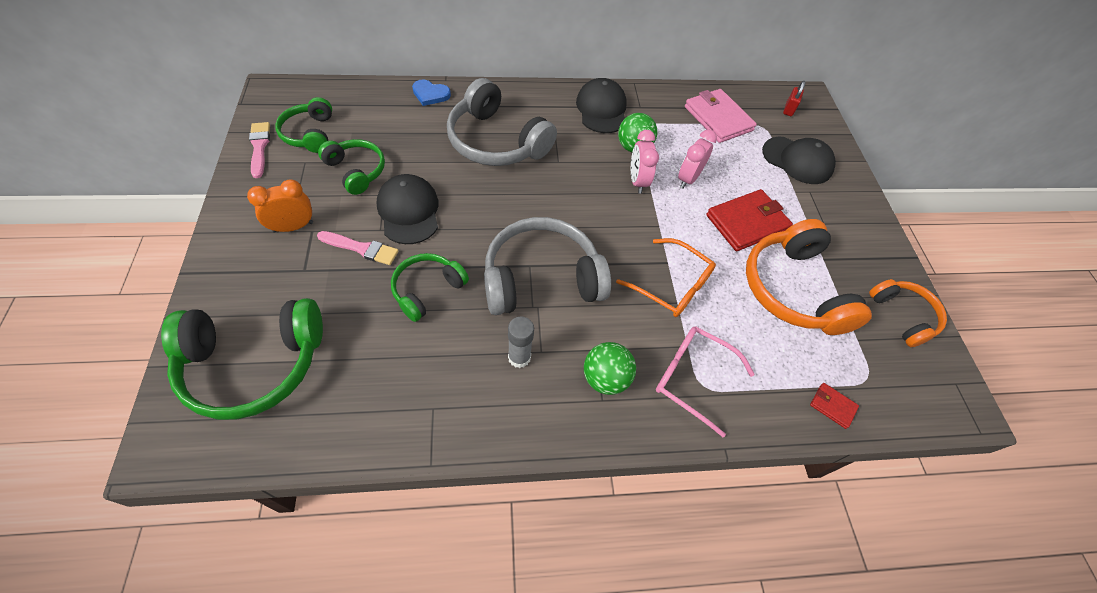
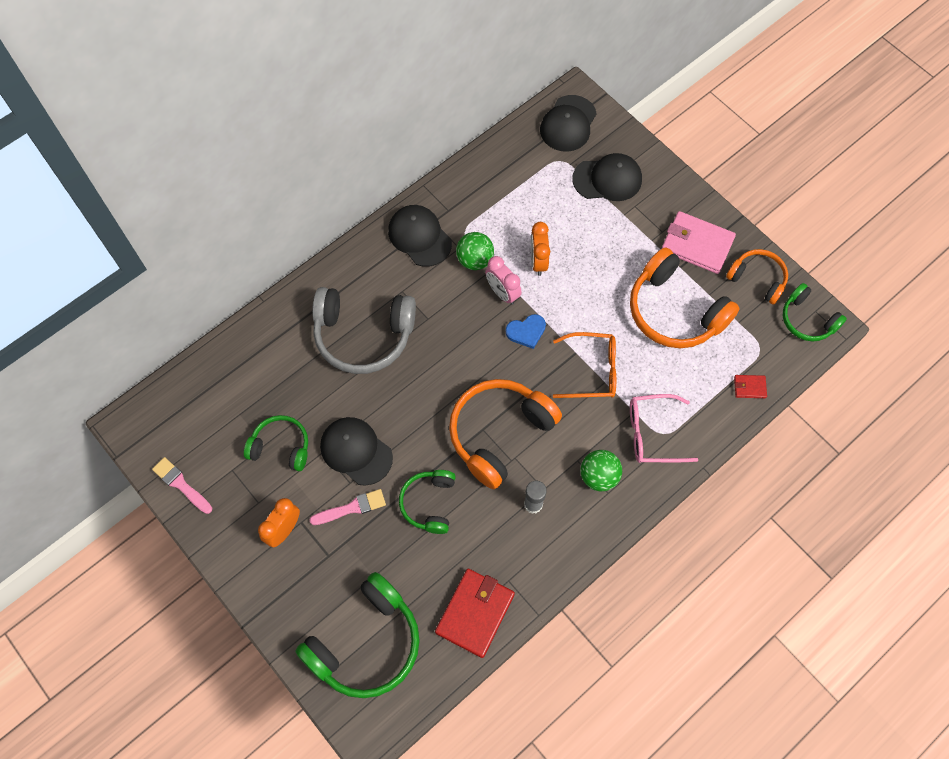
camera: 30 degrees left, 10 degrees up
(309, 134) = (207, 441): green headphones -> green headphones (807, 320)
(430, 94) = (265, 326): blue heart -> blue heart (526, 331)
(541, 278) = (499, 433): grey headphones -> orange headphones
(688, 179) = (538, 261): pink clock -> orange clock
(718, 118) = (519, 177): pink wallet -> pink wallet (697, 244)
(747, 223) = (608, 273): red wallet -> red wallet (475, 613)
(789, 109) = (568, 124): red padlock -> black cap

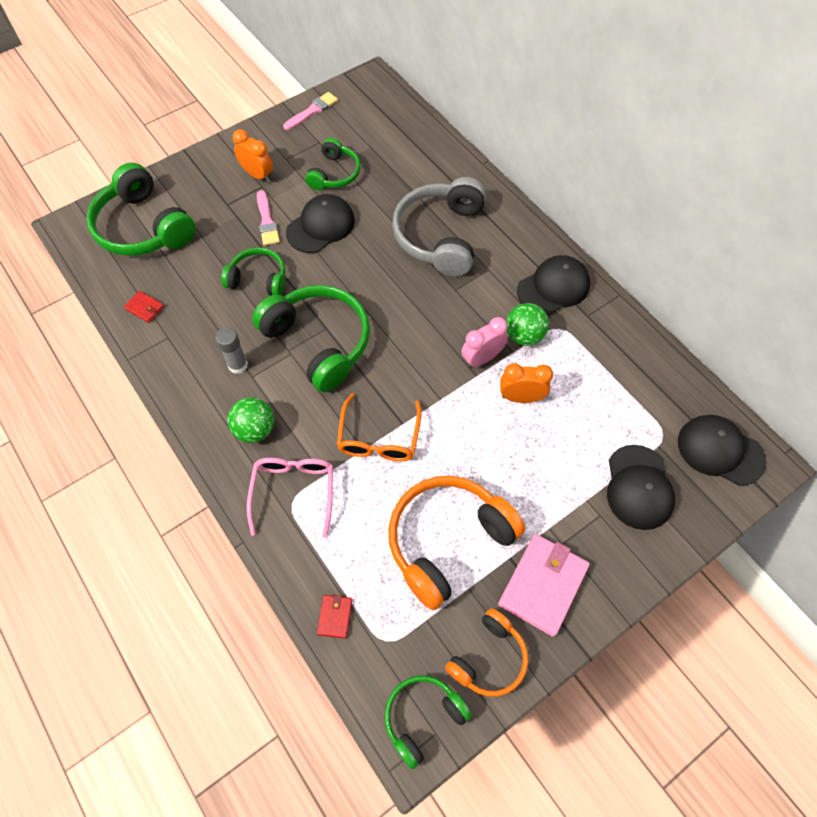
camera: 95 degrees right, 5 degrees down
(475, 613) = (145, 308): red wallet -> red wallet, size x0.47
(499, 433) = (319, 342): orange headphones -> green headphones
(526, 331) = (433, 377): blue heart -> none

